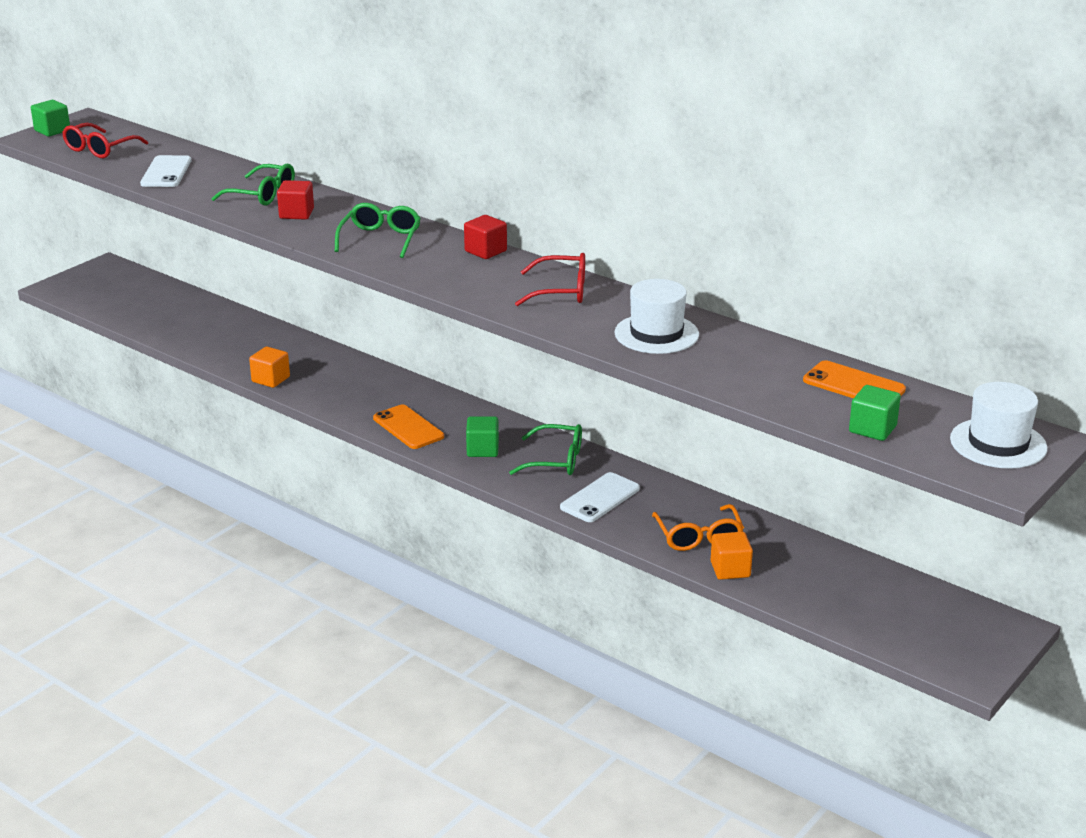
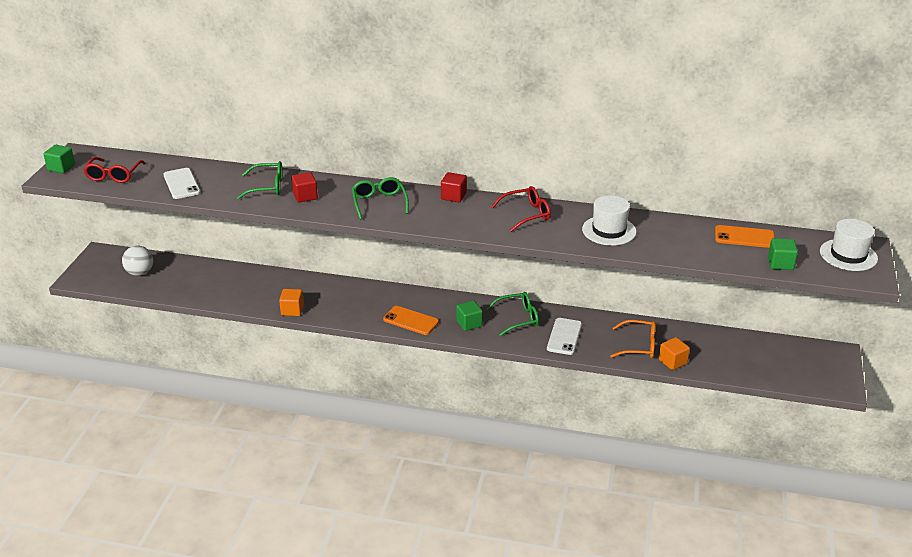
camera: 25 degrees left, 5 degrees up
(131, 297) = (140, 272): none -> white ball
(699, 537) = (639, 346): orange glasses -> orange glasses turned 45 degrees counterclockwise

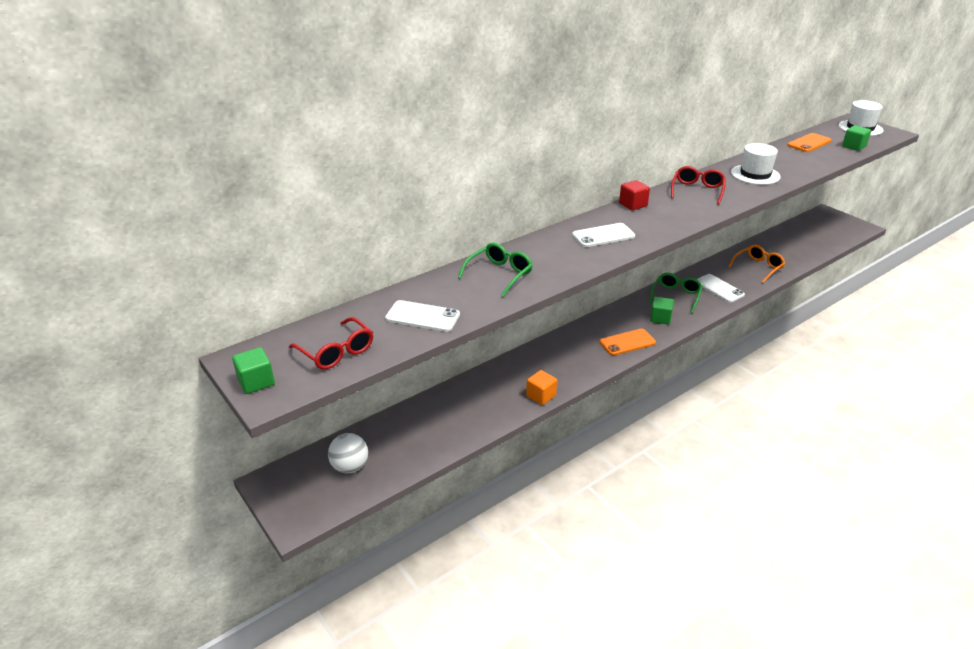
camera: 50 degrees left, 0 degrees up
(305, 196) = (545, 263): red cube -> none
(379, 202) = (603, 236): green glasses -> white phone
(672, 361) = (788, 264): orange cube -> none

